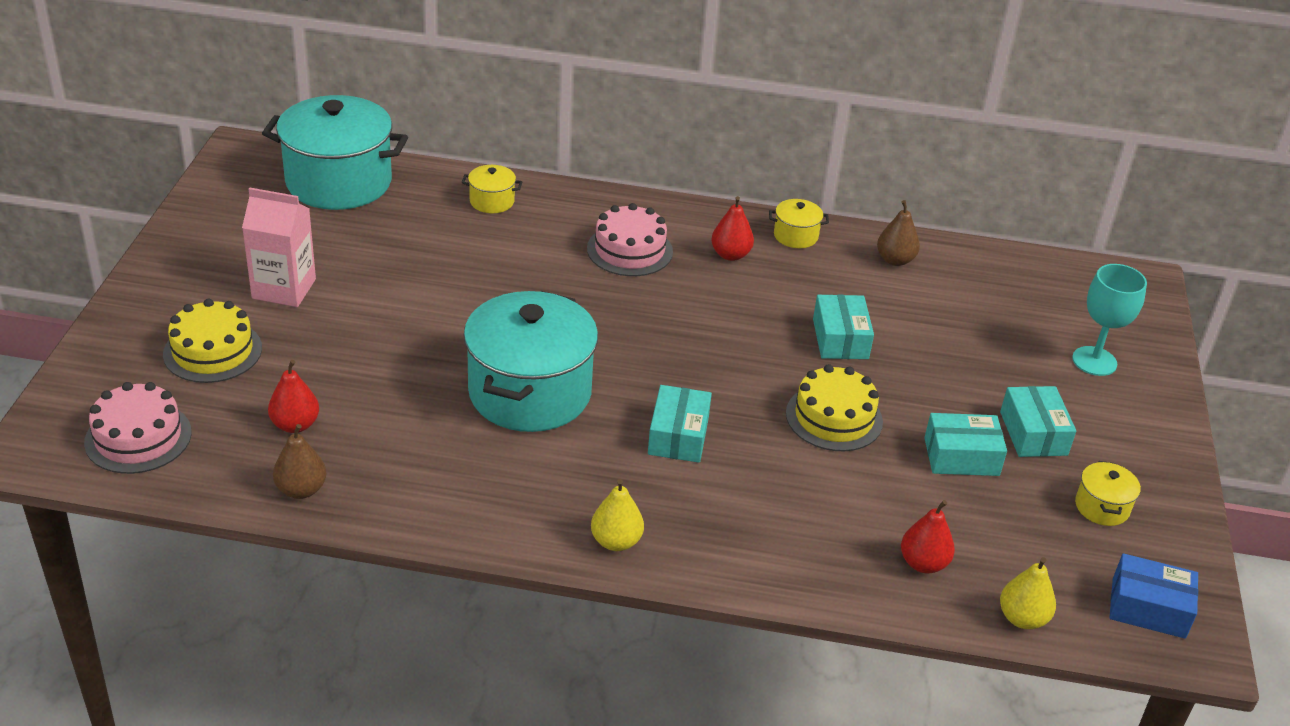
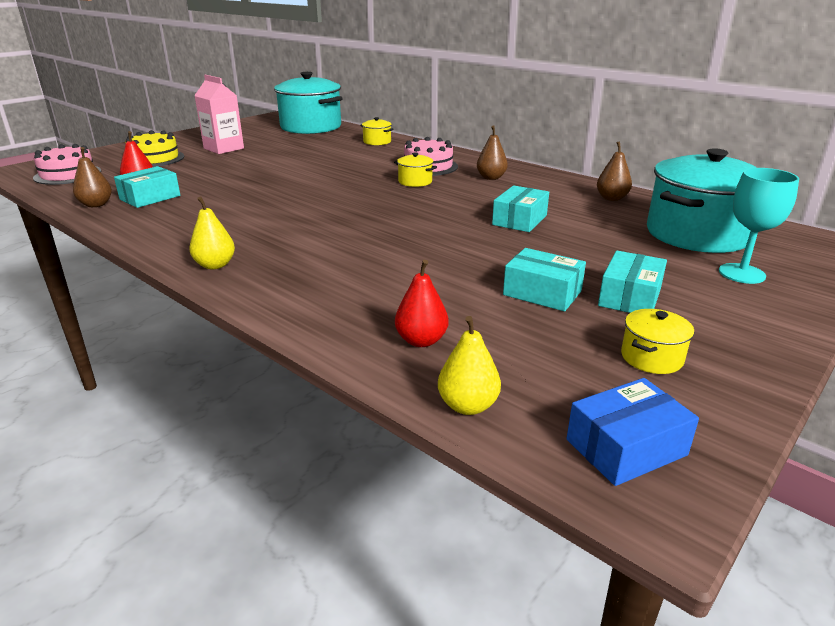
camera: 35 degrees right, 10 degrees down
(530, 393) = (278, 200): turquoise pot -> turquoise pot (697, 234)
(678, 436) = (336, 233): turquoise box -> turquoise box (150, 197)
(730, 255) = (491, 178): red pear -> brown pear
(795, 236) = (548, 178): yellow pot -> yellow pot (415, 182)
(834, 417) = (461, 250): yellow cake -> none
(1148, 608) = (626, 447): blue box -> blue box turned 75 degrees counterclockwise

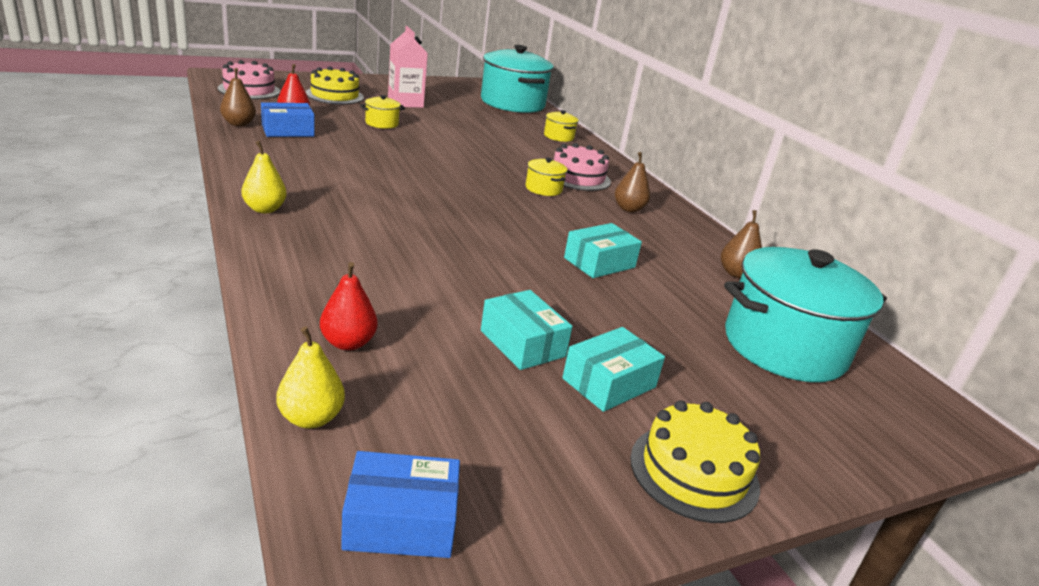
camera: 20 degrees right, 0 degrees up
(150, 197) = (288, 130): turquoise box -> blue box
(651, 357) = (546, 451): yellow pot -> yellow pot (382, 123)
(741, 273) = (777, 408): turquoise goblet -> none
(749, 332) = (694, 471): none -> yellow cake

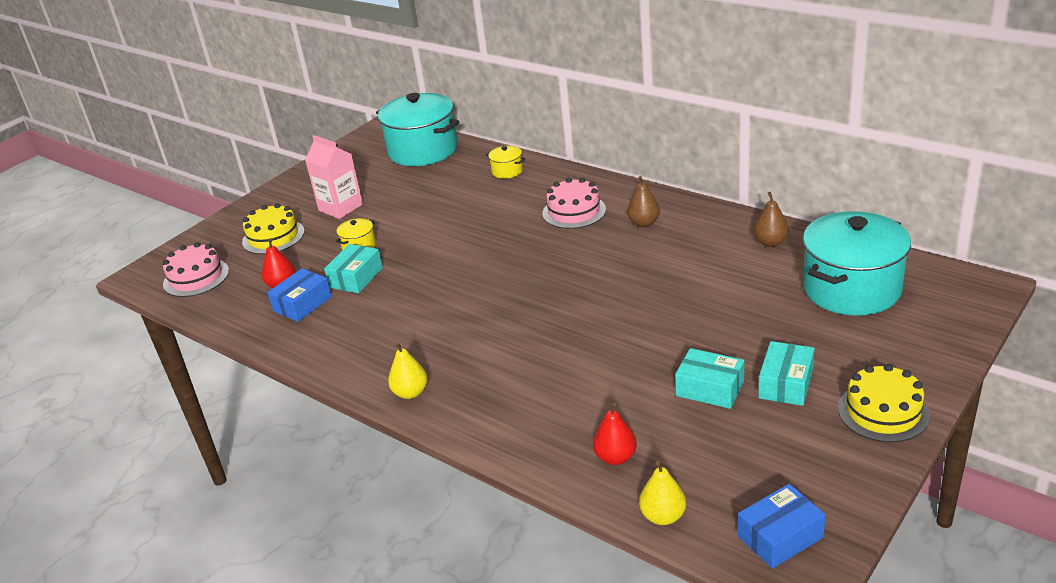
camera: 20 degrees left, 5 degrees up
(238, 124) = (254, 322): brown pear -> none
(543, 189) = (565, 241): yellow pot -> none
(599, 262) = (680, 290): turquoise box -> turquoise box (356, 278)

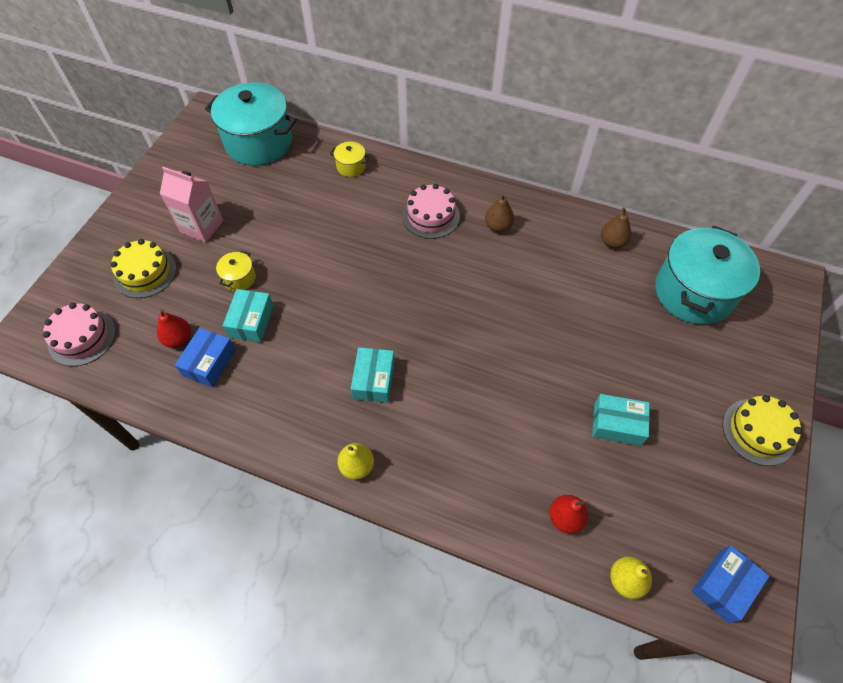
camera: 20 degrees left, 25 degrees up
(785, 384) = (675, 410): turquoise box -> turquoise box (374, 380)

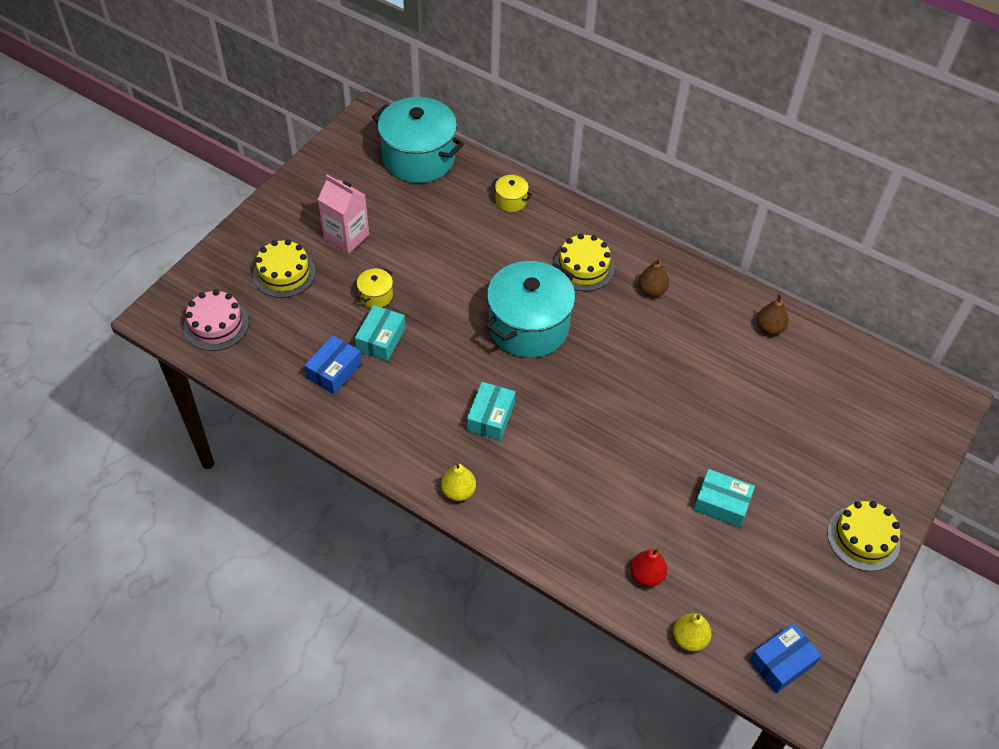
camera: 10 degrees right, 5 degrees down
(178, 339) = (308, 343): red pear -> none
(431, 216) = (583, 267): pink cake -> yellow cake
(693, 292) = (840, 394): turquoise pot -> turquoise pot (528, 327)

